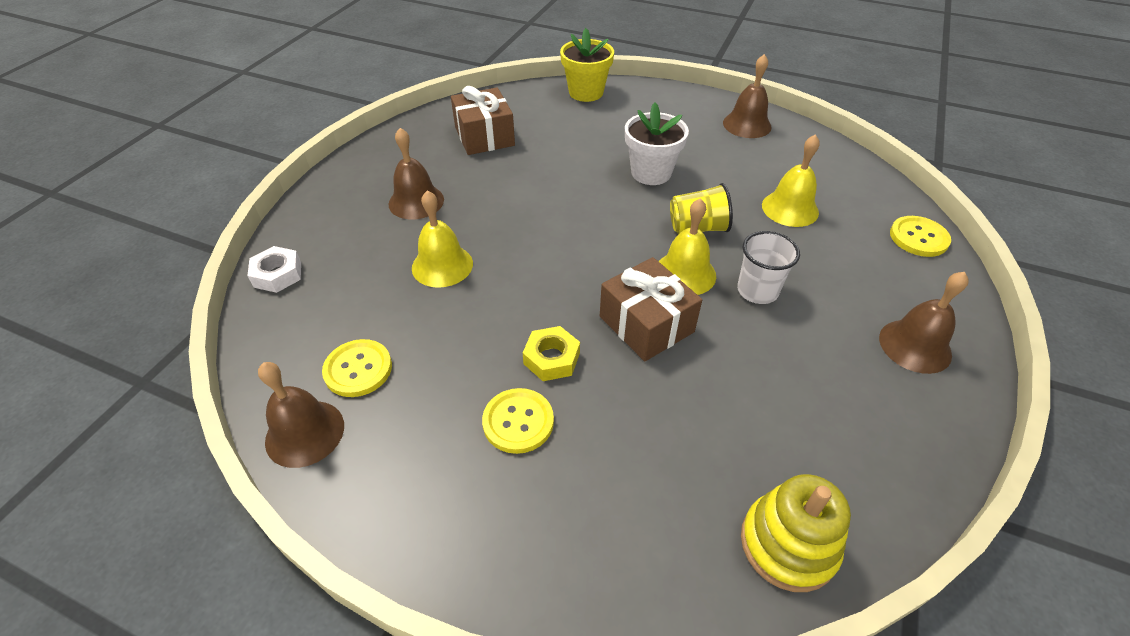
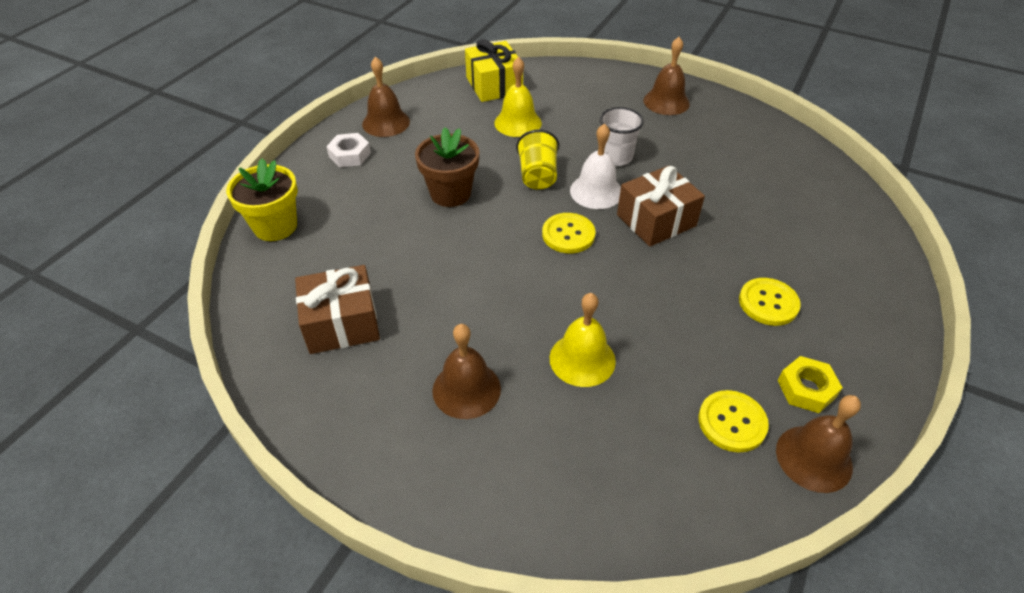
camera: 85 degrees left, 0 degrees up
(278, 274) = (595, 529): white nut -> white nut (350, 155)
(551, 358) = (700, 279): yellow nut -> yellow nut (806, 389)
(651, 173) = (450, 193): white flower pot -> brown flower pot
(685, 273) = (596, 191): yellow bell -> white bell
(788, 544) = (829, 183): yellow stacking toy -> none
(856, 186) = (494, 85): none -> yellow gift
(918, 238) = (559, 74): yellow button -> yellow button (568, 234)

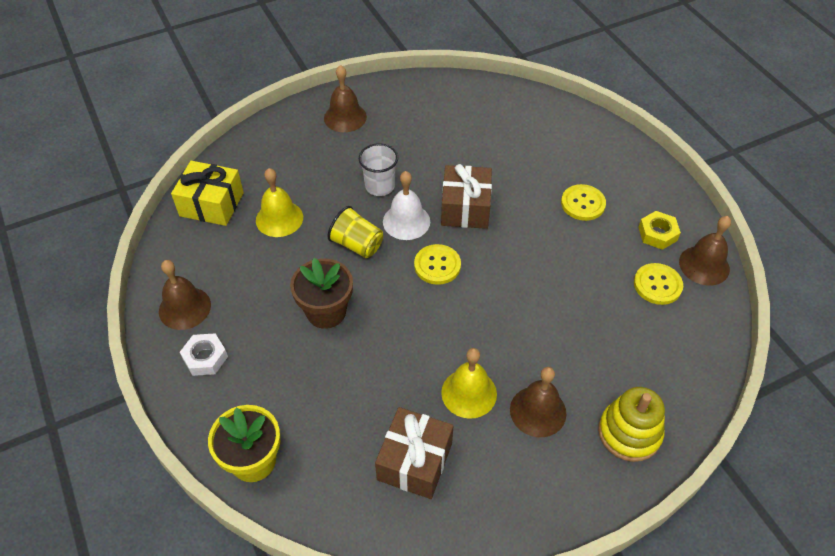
camera: 55 degrees left, 5 degrees up
(503, 485) = (629, 433): none -> yellow stacking toy
(582, 359) = (558, 329): yellow bell -> yellow bell (469, 393)

